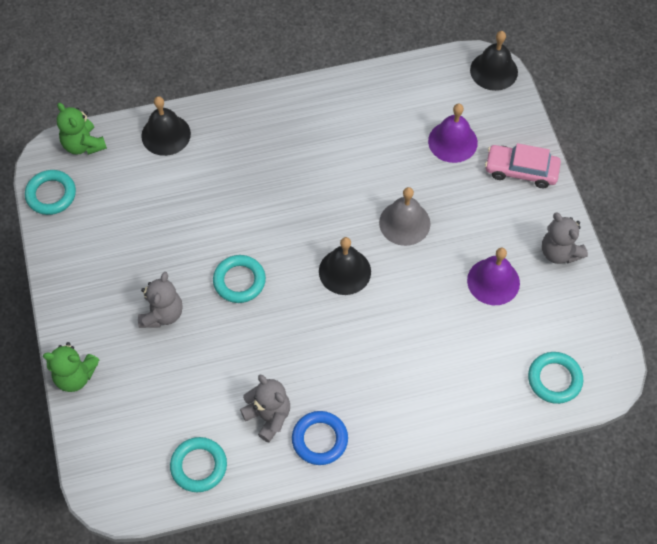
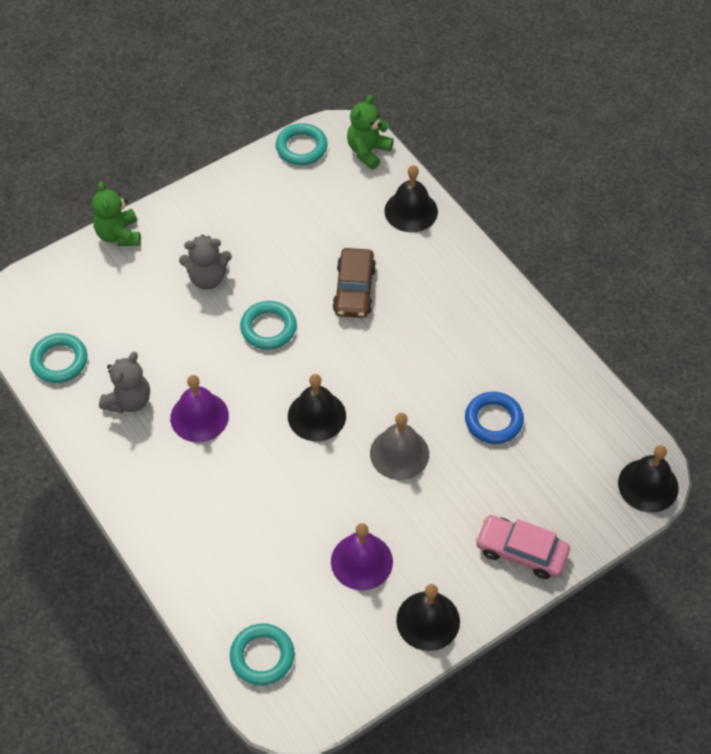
camera: 70 degrees right, 5 degrees down
(229, 203) = (354, 289): none -> brown car
(320, 439) = (118, 452): blue ring -> blue ring (493, 420)
(452, 141) = (527, 470): purple bell -> purple bell (199, 416)
(521, 170) = (521, 551): pink car -> pink car turned 60 degrees counterclockwise
(559, 252) = (428, 620): grey teddy bear -> black bell

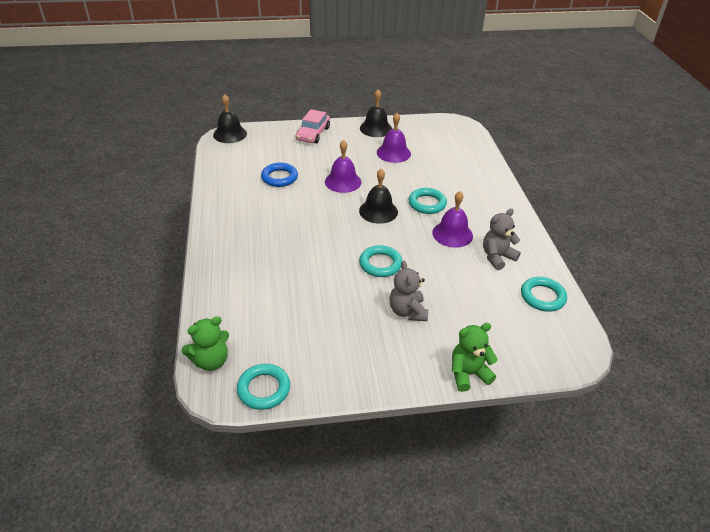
camera: 155 degrees left, 15 degrees down
(119, 235) = (468, 374): green teddy bear -> green teddy bear turned 120 degrees counterclockwise
(207, 278) = (407, 311): grey teddy bear -> grey teddy bear turned 120 degrees counterclockwise
(262, 656) = (462, 140): turquoise ring -> turquoise ring (427, 203)
(354, 289) = (305, 265): brown car -> none
(399, 453) = (343, 181): grey bell -> purple bell
(411, 211) = (221, 300): black bell -> none
(521, 551) = (313, 134): pink car -> pink car turned 60 degrees clockwise

